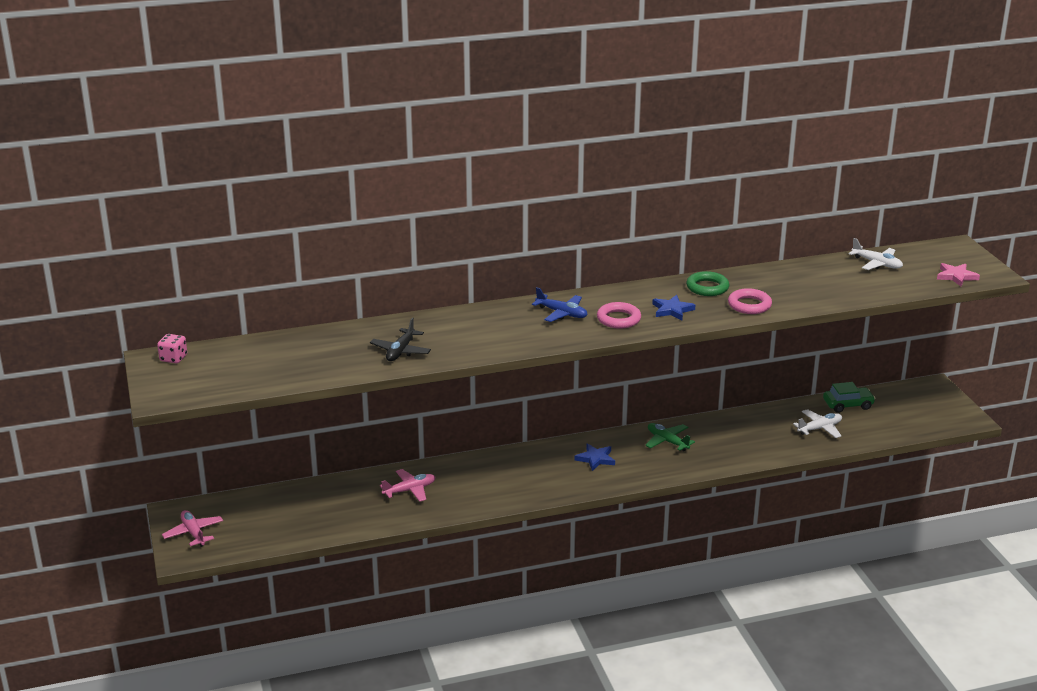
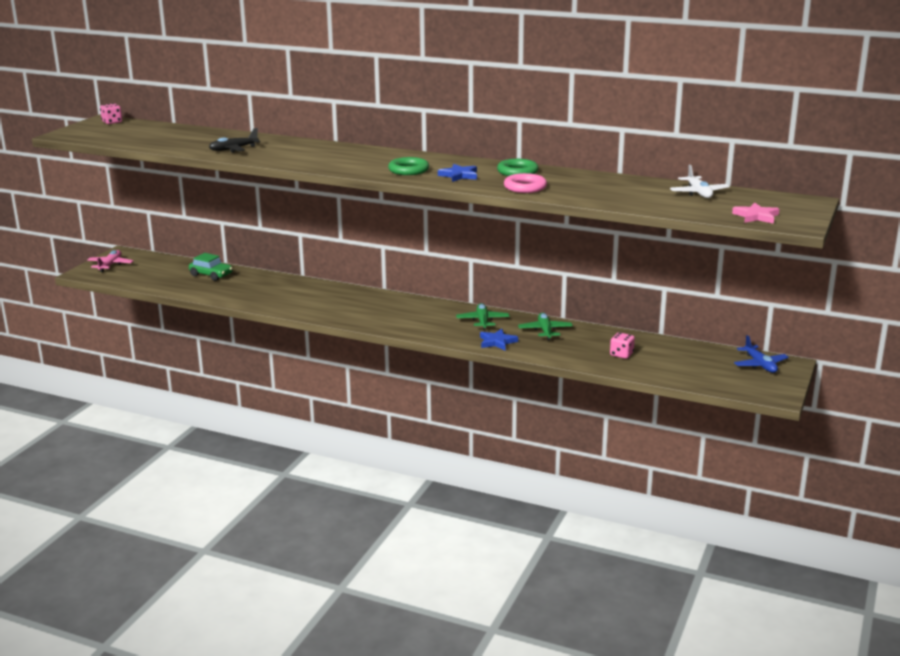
camera: 40 degrees right, 5 degrees down
(409, 490) = (261, 287): pink plane -> none
(562, 313) = (378, 158): blue plane -> blue plane (760, 365)
(595, 459) = (411, 313): blue star -> blue star (497, 342)
(618, 319) = (408, 170): pink ring -> green ring
(730, 430) = (545, 331): none -> green plane
(819, 428) = (621, 354): white plane -> pink dice
(848, 405) = (677, 349): green car -> green car (211, 275)

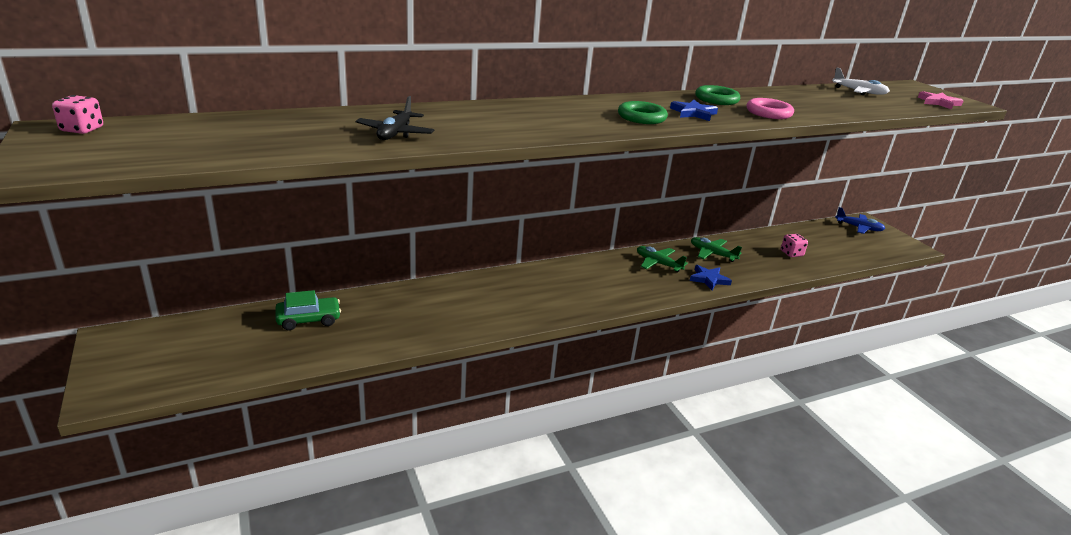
camera: 50 degrees left, 5 degrees up
(110, 265) = (128, 364): pink plane -> none

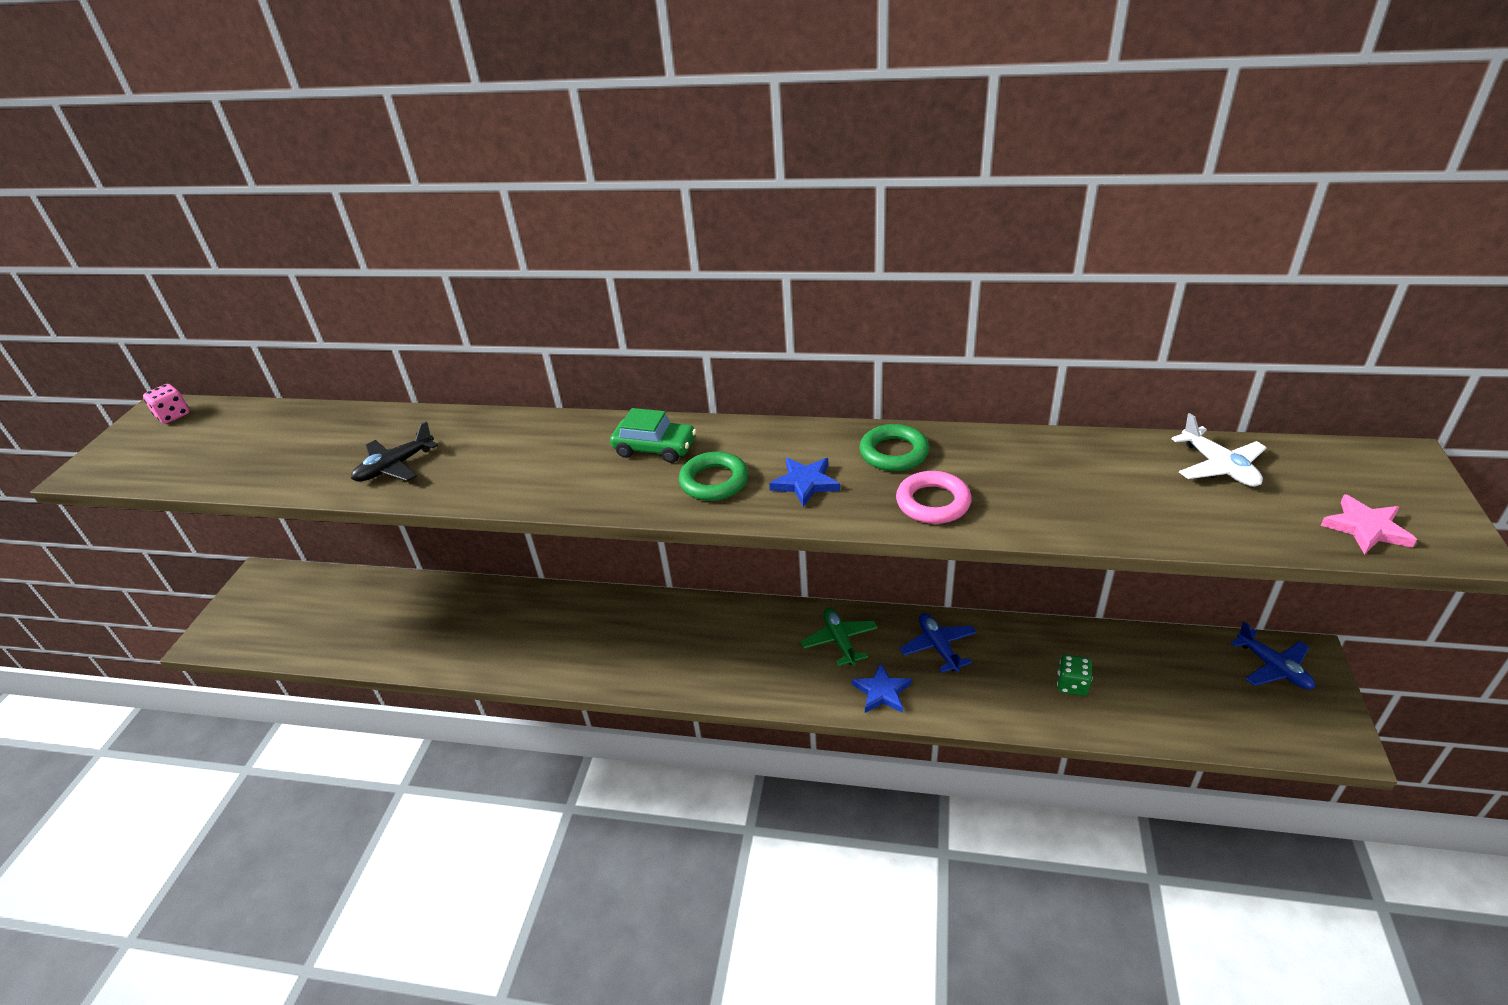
camera: 40 degrees right, 10 degrees up
(309, 319) = (405, 605): green car -> green car (655, 448)
(712, 254) = (938, 647): green plane -> blue plane
(791, 253) = (1072, 685): pink dice -> green dice

